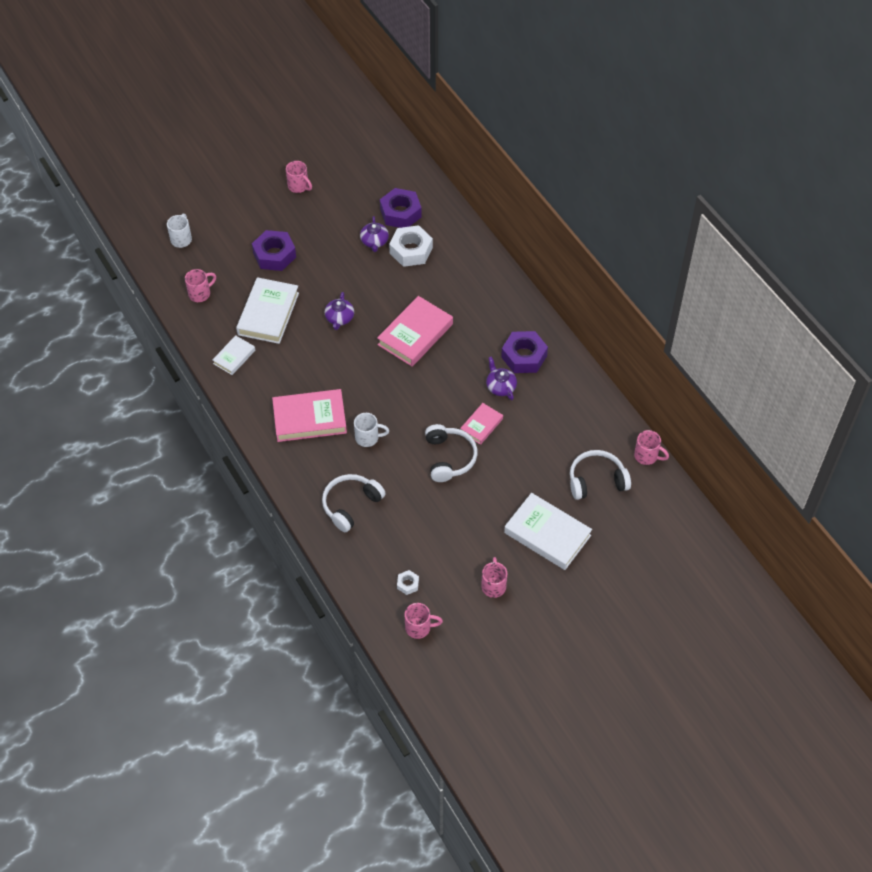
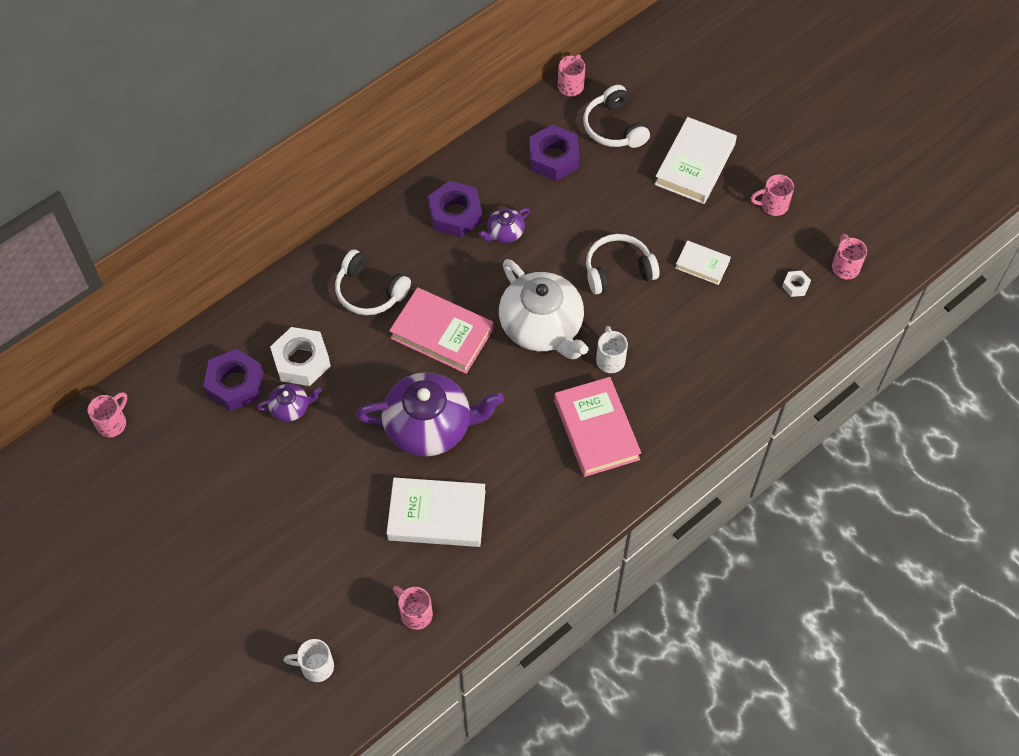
camera: 100 degrees left, 5 degrees up
(234, 357) = (517, 542): white book -> white book (702, 264)
(274, 255) = (330, 530): purple nut -> purple nut (553, 158)
(299, 186) = (196, 525): pink mug -> pink mug (112, 423)
(339, 318) = (430, 426): purple teapot -> purple teapot, size x2.18
(351, 505) = (709, 360): white headphones -> white headphones (369, 291)
(408, 398) = (542, 326): none -> white teapot
(481, 425) = (565, 244): pink book -> none

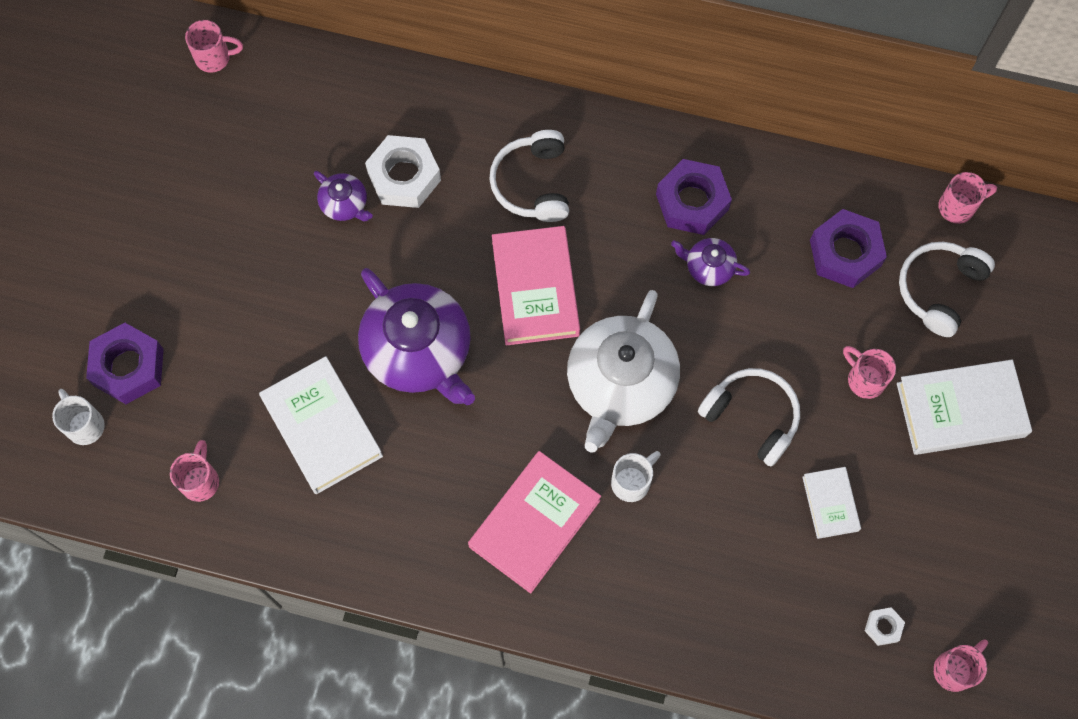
camera: 55 degrees right, 10 degrees up
(235, 384) = (334, 134): purple nut -> purple nut (128, 367)
(772, 205) = (974, 533): pink mug -> pink mug (864, 379)

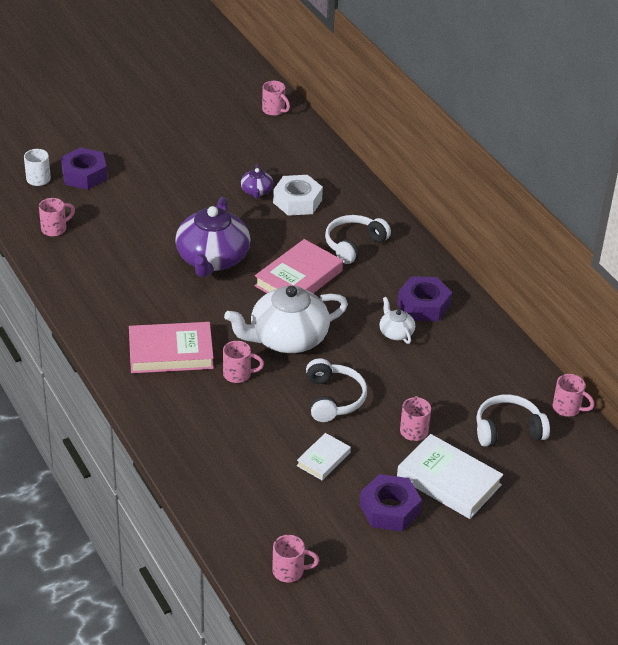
camera: 45 degrees right, 30 degrees down
(322, 427) = (131, 251): white book -> none
(632, 482) = (238, 374): white mug -> pink mug
(708, 267) = (396, 332): purple teapot -> white teapot
(845, 253) = (476, 379): purple nut -> purple nut (389, 509)
(883, 627) = (278, 524): white nut -> none

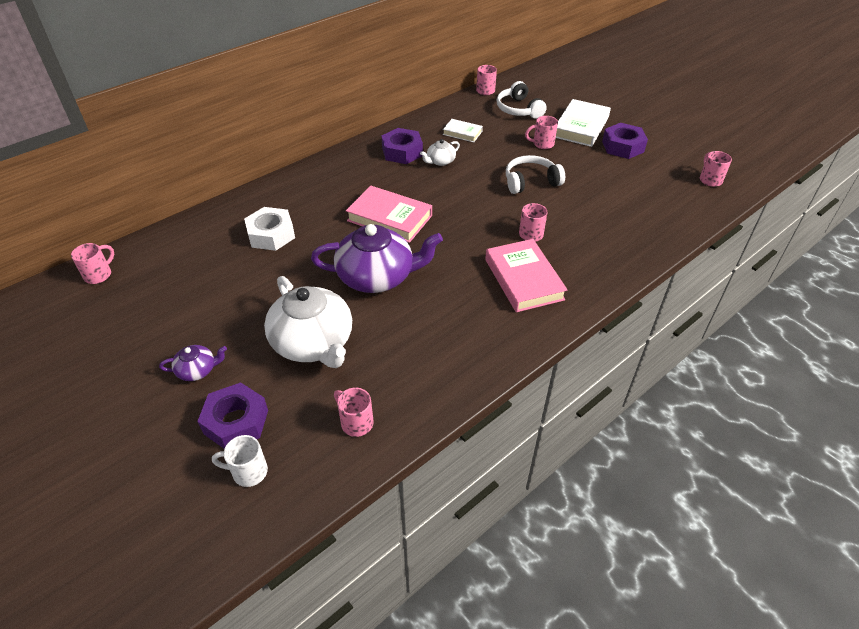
camera: 100 degrees left, 5 degrees up
(256, 191) = (257, 264): purple teapot -> purple teapot (197, 370)
(287, 338) = (472, 214): white teapot -> white teapot (313, 343)
(323, 459) = (596, 178): white book -> white book (462, 133)
(354, 245) = (332, 193): white headphones -> none

